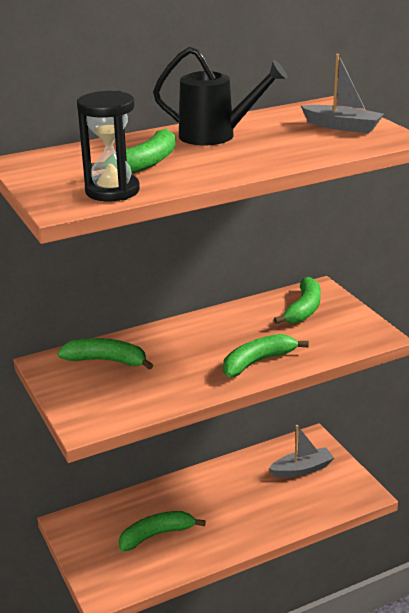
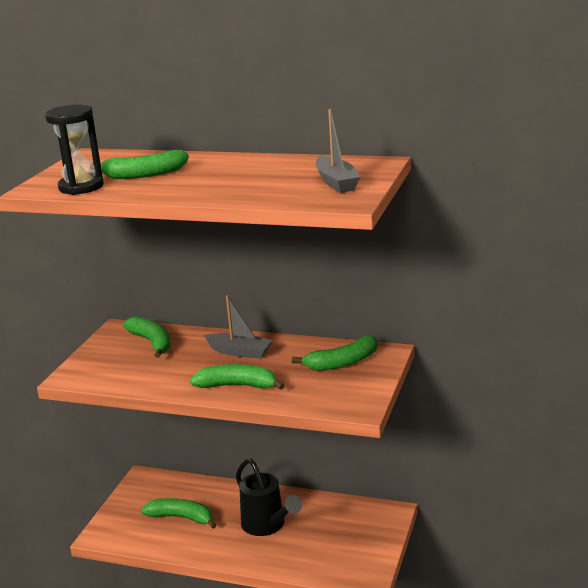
camera: 45 degrees right, 5 degrees down
(216, 136) = (235, 167): black watering can -> black watering can (267, 525)
(302, 469) = (346, 530): grey boat -> grey boat (240, 352)

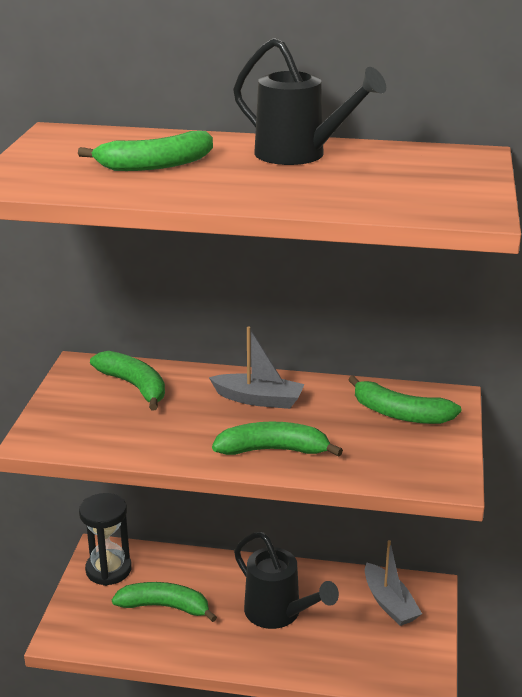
camera: 10 degrees left, 5 degrees up
(81, 187) = (72, 183): black hourglass -> black hourglass (108, 569)
(250, 166) = (299, 155): none -> black watering can
(336, 182) = (438, 183): grey boat -> grey boat (389, 603)
(342, 363) = (400, 414): green banana -> green banana turned 60 degrees clockwise

